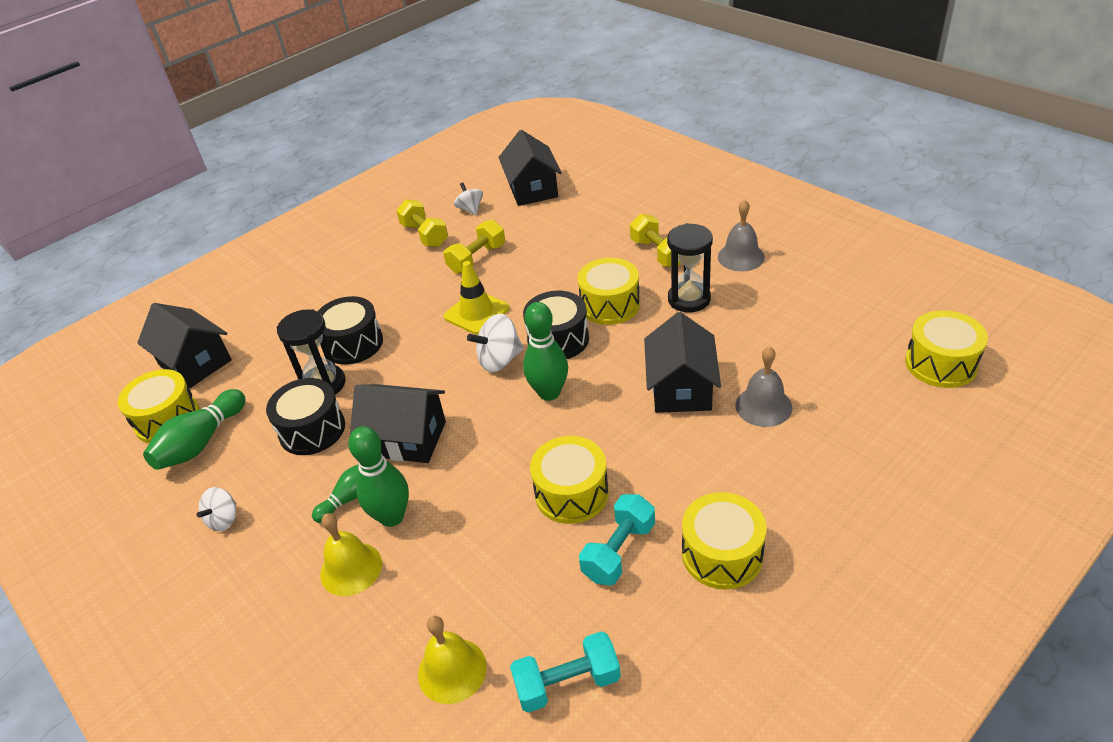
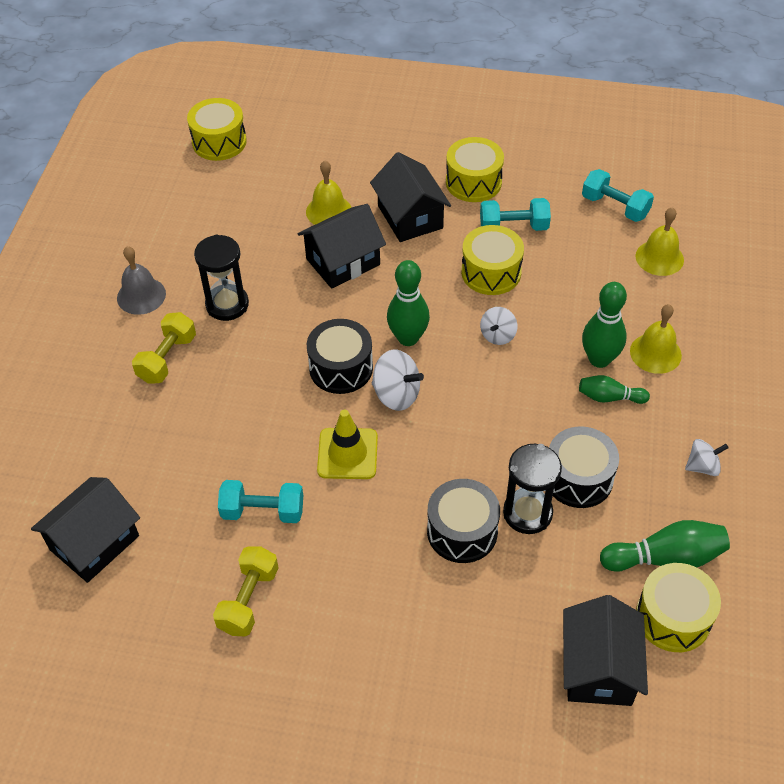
camera: 130 degrees left, 10 degrees up
(406, 438) = (529, 401): black house -> black house (410, 217)
(470, 209) = (170, 585): white spinning top -> white spinning top (498, 335)
(477, 259) = (263, 511): yellow dumbbell -> turquoise dumbbell
(610, 305) = (269, 356): yellow drum -> none
(763, 406) = (329, 211): grey bell -> yellow bell

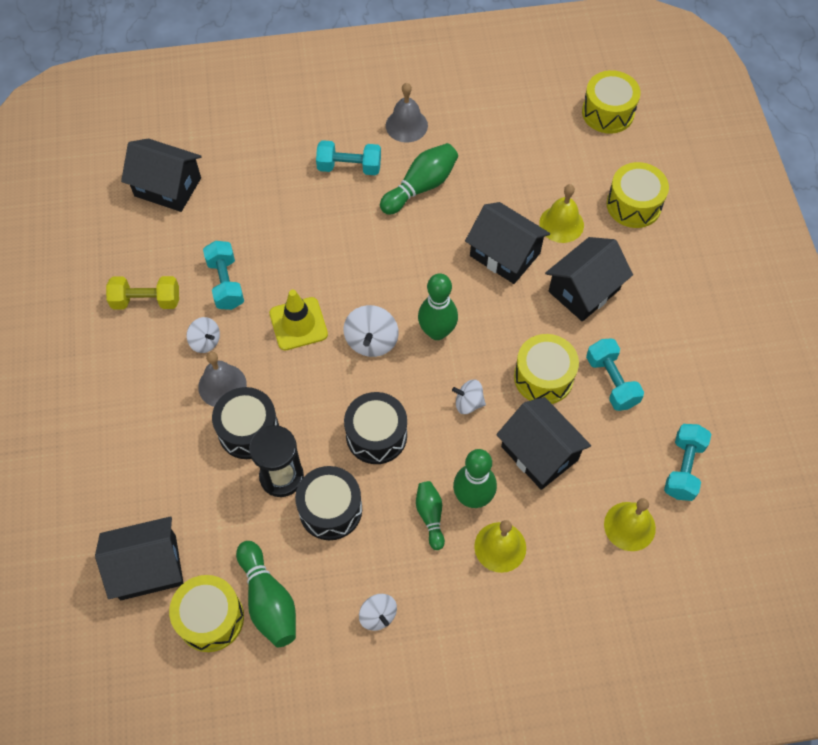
camera: 70 degrees right, 10 degrees up
(167, 358) = (349, 167): yellow dumbbell -> turquoise dumbbell
(227, 304) = (421, 187): black hourglass -> green bowling pin
(332, 549) = (205, 341): none -> white spinning top
(341, 368) = (385, 291): black drum -> black drum (376, 435)
(396, 544) = (222, 385): none -> grey bell
(473, 182) = (656, 330): yellow drum -> yellow drum (634, 205)
(569, 298) = (539, 453): none -> black house

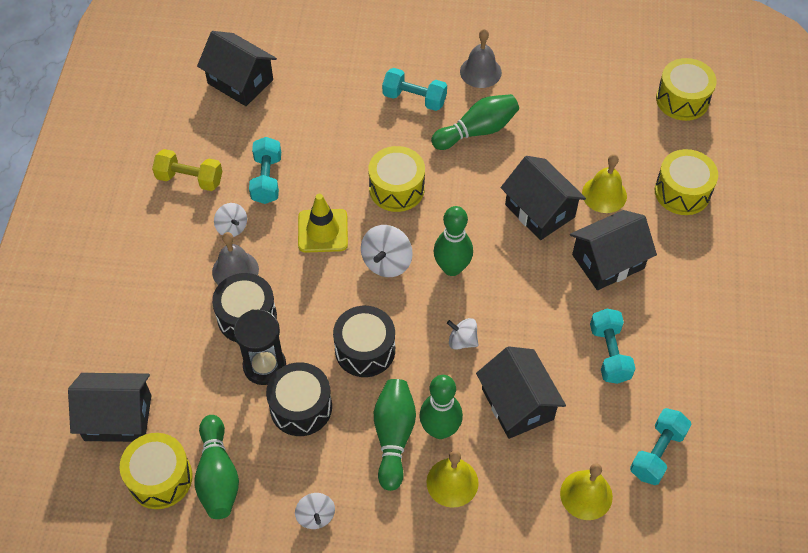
camera: 15 degrees right, 5 degrees down
(430, 516) = (393, 437): green bowling pin -> green bowling pin, size x1.62
(543, 377) = (543, 334): yellow drum -> yellow drum (396, 189)

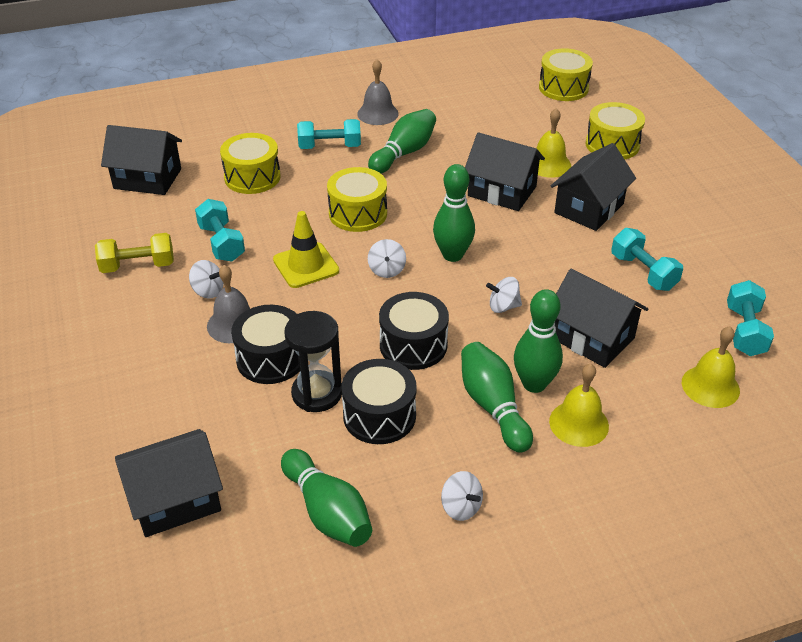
camera: 25 degrees left, 15 degrees down
(160, 478) = (260, 539): yellow drum -> yellow drum (252, 177)
(387, 262) = (387, 270): white spinning top -> white spinning top, size x0.66

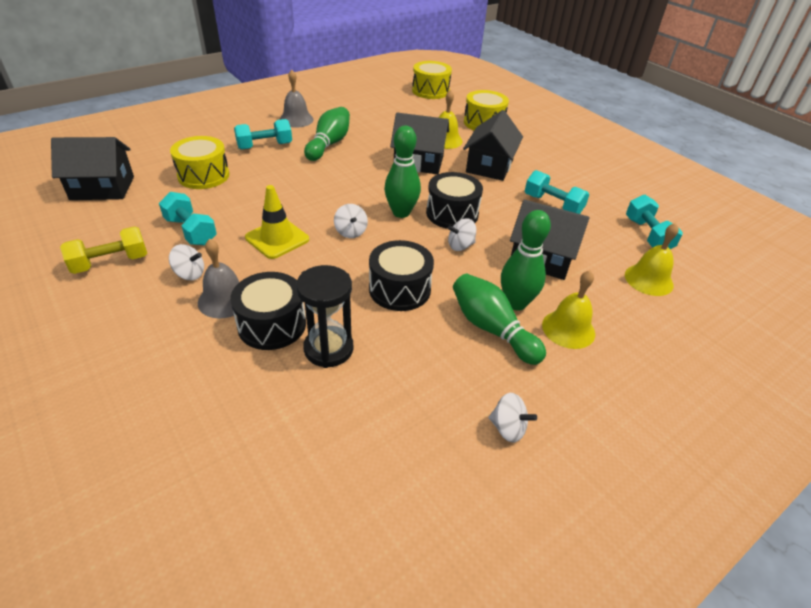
camera: 20 degrees left, 0 degrees up
(175, 499) = (214, 493): black house -> none
(327, 511) = (383, 465): green bowling pin -> none
(358, 213) = (308, 192): yellow drum -> none
(379, 415) = (395, 357): black drum -> black drum (452, 214)

